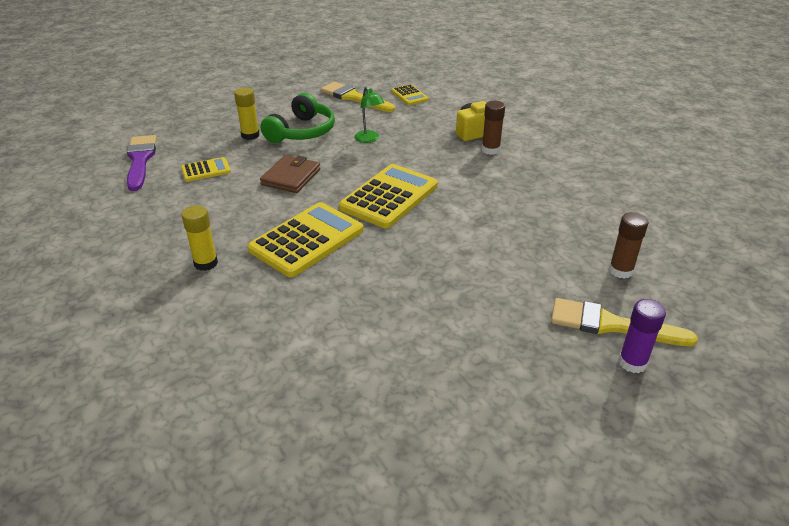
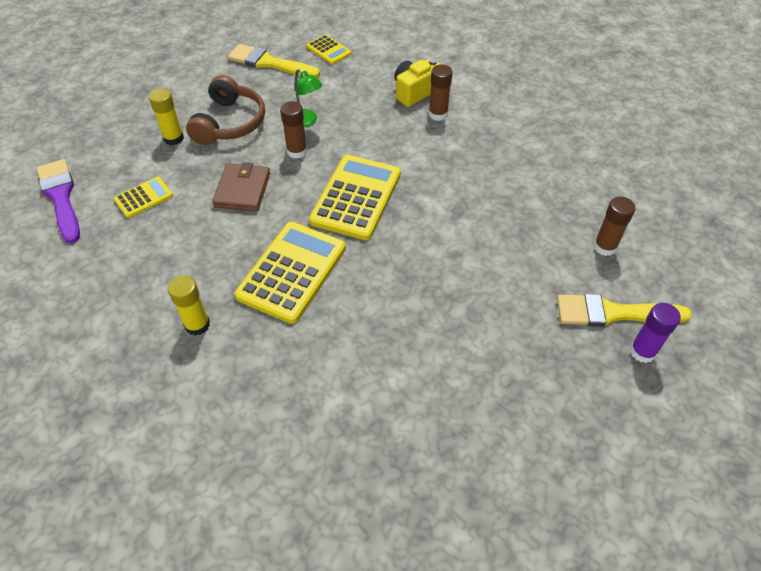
camera: 15 degrees left, 15 degrees up
(302, 132) = (229, 123): green headphones -> brown headphones
(350, 158) = (297, 151): none -> brown glue stick

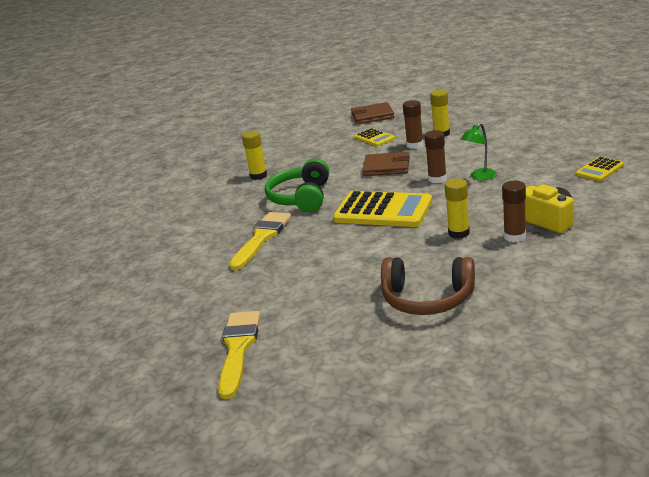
camera: 95 degrees right, 25 degrees down
(61, 197) = (372, 116): purple brush -> brown wallet
(229, 123) = (467, 148): brown headphones -> brown headphones (427, 299)
(269, 63) = (561, 148): yellow brush -> yellow brush (261, 238)
(292, 272) = (301, 198): yellow calculator -> green headphones
(422, 147) = (458, 233): none -> yellow glue stick
(604, 247) = (323, 345): brown glue stick -> brown glue stick (415, 145)
(642, 351) = (191, 365): purple glue stick -> none

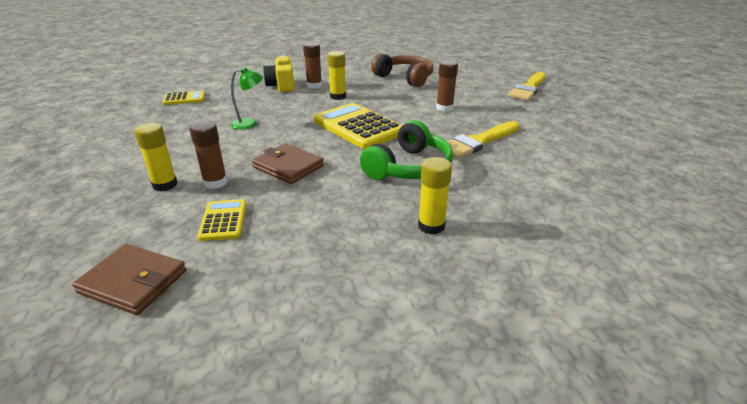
camera: 155 degrees left, 5 degrees up
(437, 179) = (277, 135): brown glue stick -> brown glue stick (444, 108)

